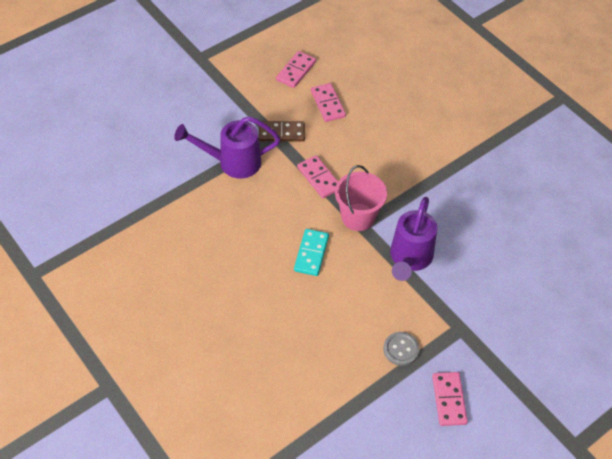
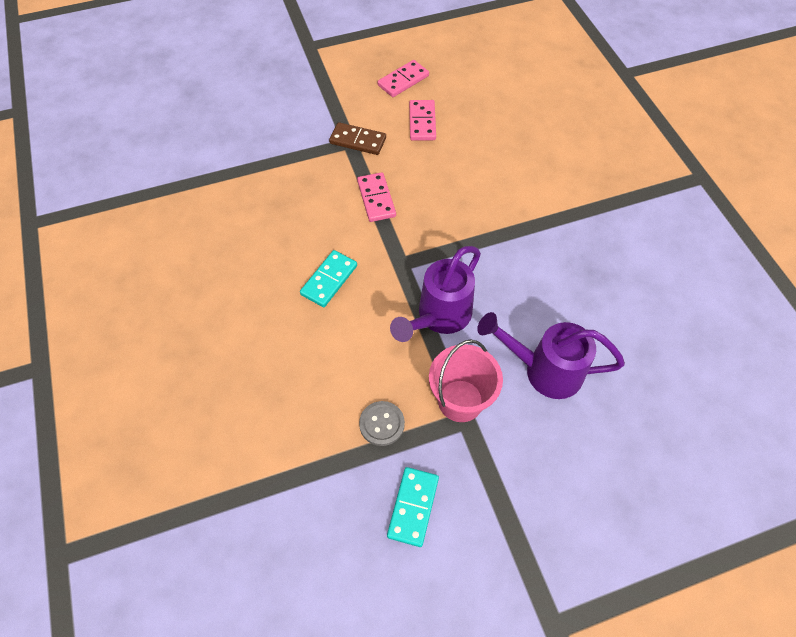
camera: 20 degrees right, 5 degrees up
(232, 162) = (290, 159): purple watering can -> purple watering can (543, 370)
(358, 217) = (400, 253): pink bucket -> pink bucket (460, 400)
(449, 400) = (413, 507): pink domino -> turquoise domino

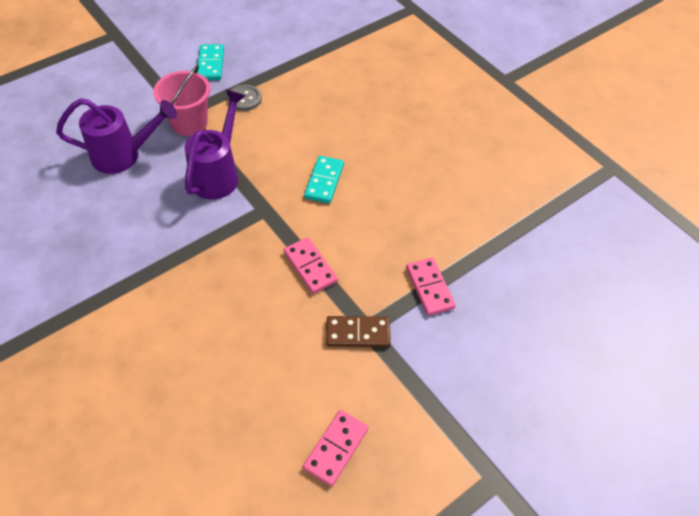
camera: 160 degrees right, 5 degrees down
(422, 122) = (289, 382): pink domino -> pink domino (429, 288)

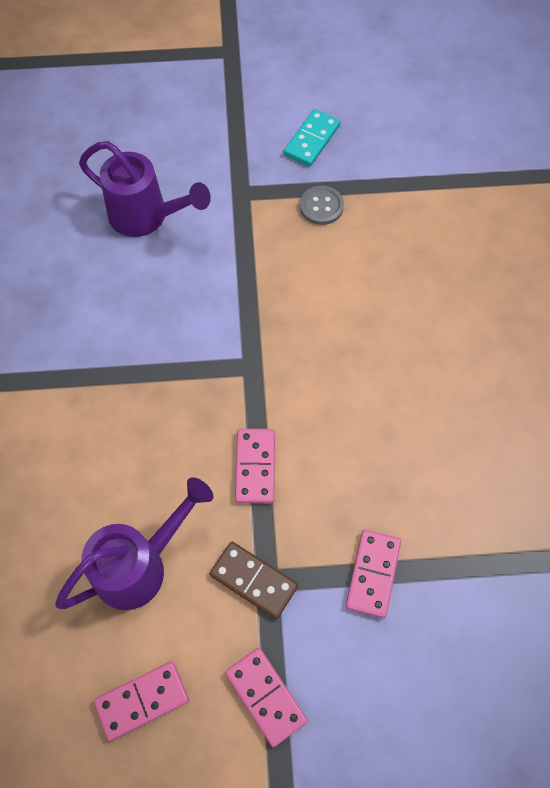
camera: 35 degrees right, 10 degrees up
(189, 123) = (239, 209): pink bucket -> none
(218, 173) = (231, 292): purple watering can -> purple watering can (141, 565)
(324, 181) = (342, 365): turquoise domino -> none
(415, 396) = (265, 696): none -> pink domino

